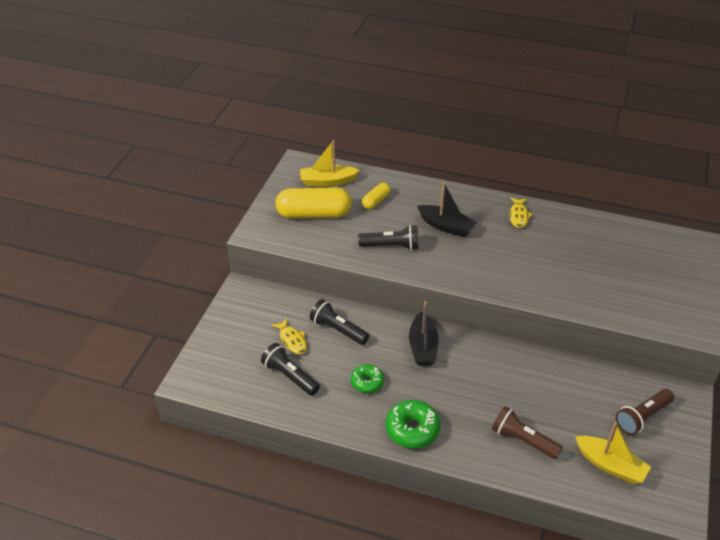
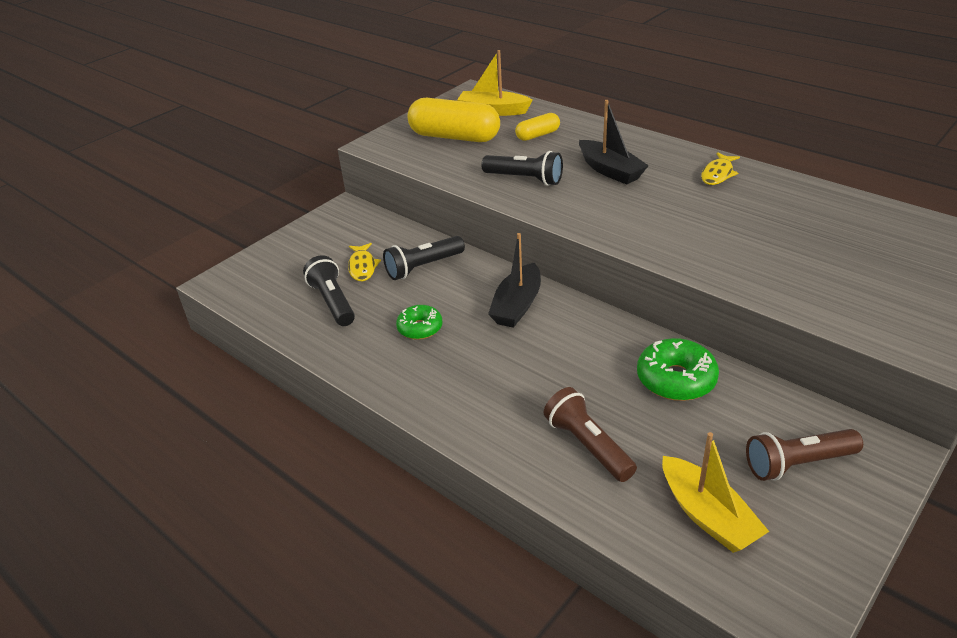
camera: 25 degrees right, 5 degrees down
(338, 330) = (423, 267): black flashlight -> black flashlight turned 90 degrees counterclockwise
(412, 429) = (441, 393): green donut -> green donut (676, 379)

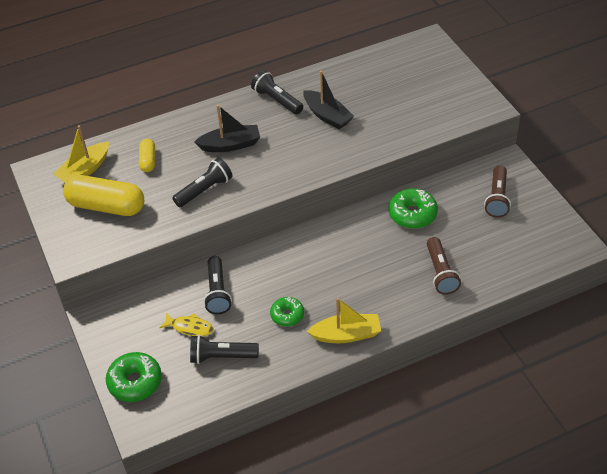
camera: 65 degrees left, 10 degrees up
(274, 260) = (135, 382): none -> green donut
(454, 137) = (106, 206): yellow capsule -> yellow capsule turned 60 degrees clockwise
(517, 305) = (298, 257): black boat -> black boat (327, 116)
(587, 446) = (441, 273): brown flashlight -> brown flashlight turned 90 degrees counterclockwise
(707, 515) = (511, 247): yellow boat -> yellow boat (346, 335)
(718, 174) = (277, 100): yellow fish -> black flashlight

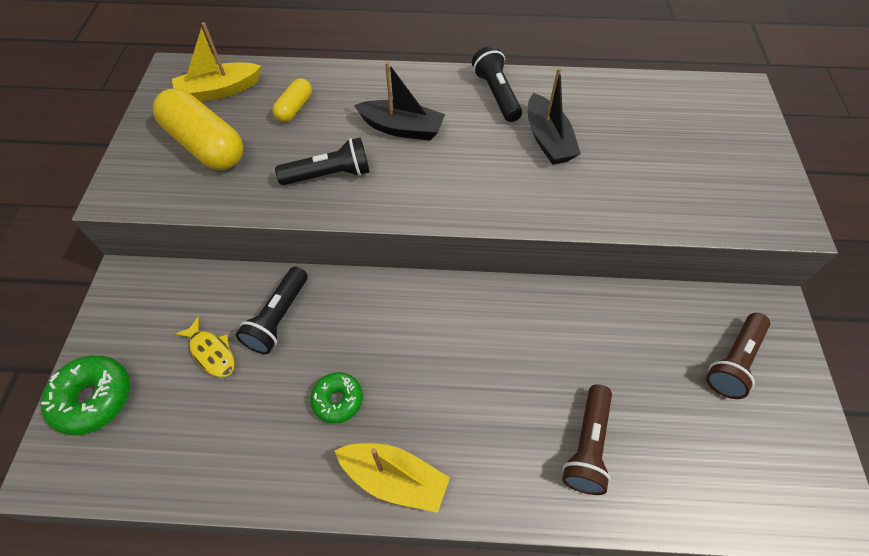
camera: 25 degrees right, 10 degrees up
(222, 357) = (216, 420): black flashlight -> none
(412, 214) = (595, 327): green donut -> none

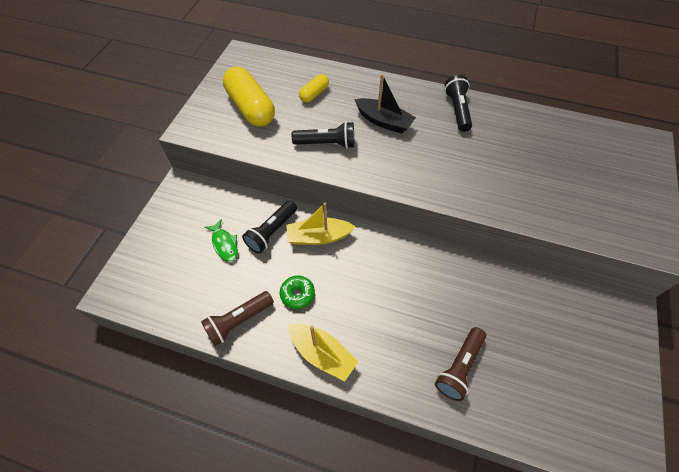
camera: 15 degrees right, 0 degrees up
(94, 398) = (147, 255): green donut -> none
(211, 352) = (224, 244): yellow fish -> green fish
(219, 91) = (267, 73): yellow boat -> yellow boat (318, 237)
(548, 139) = (486, 149): black boat -> none
(733, 361) = (585, 338): brown flashlight -> brown flashlight (238, 321)

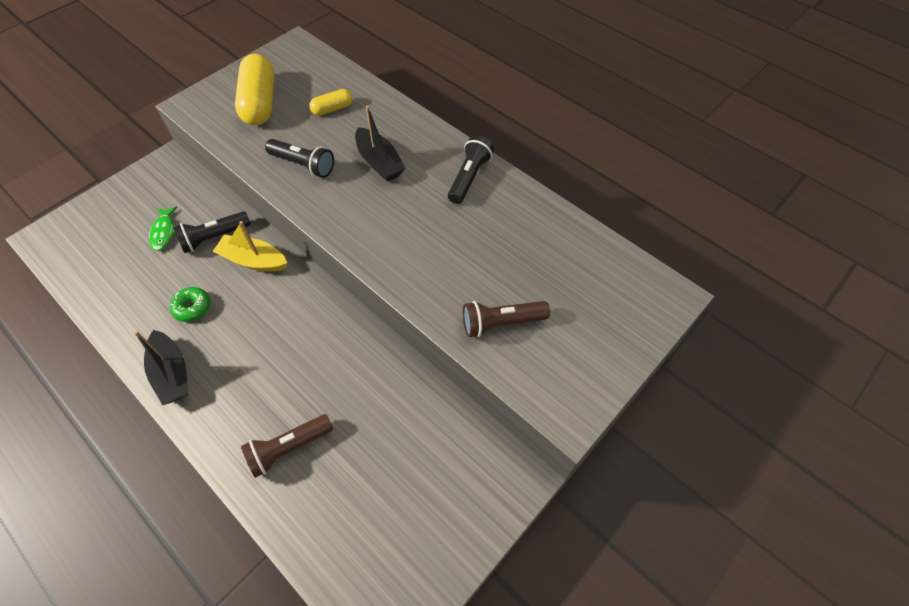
camera: 25 degrees right, 0 degrees up
(238, 321) = (123, 310): brown flashlight -> brown flashlight (501, 323)
(322, 354) = (172, 373): yellow boat -> black boat

